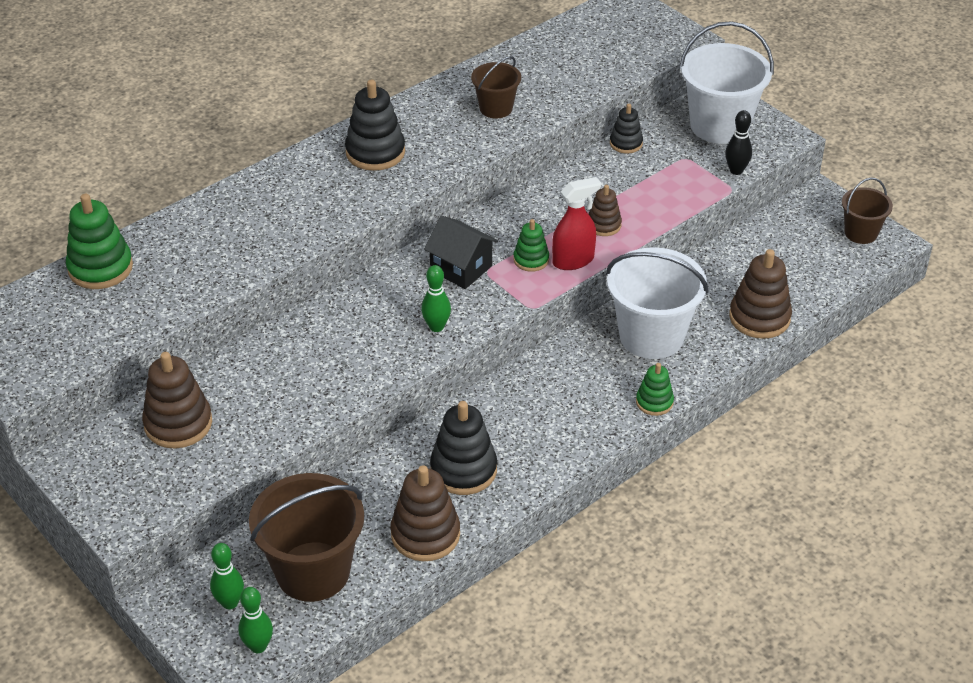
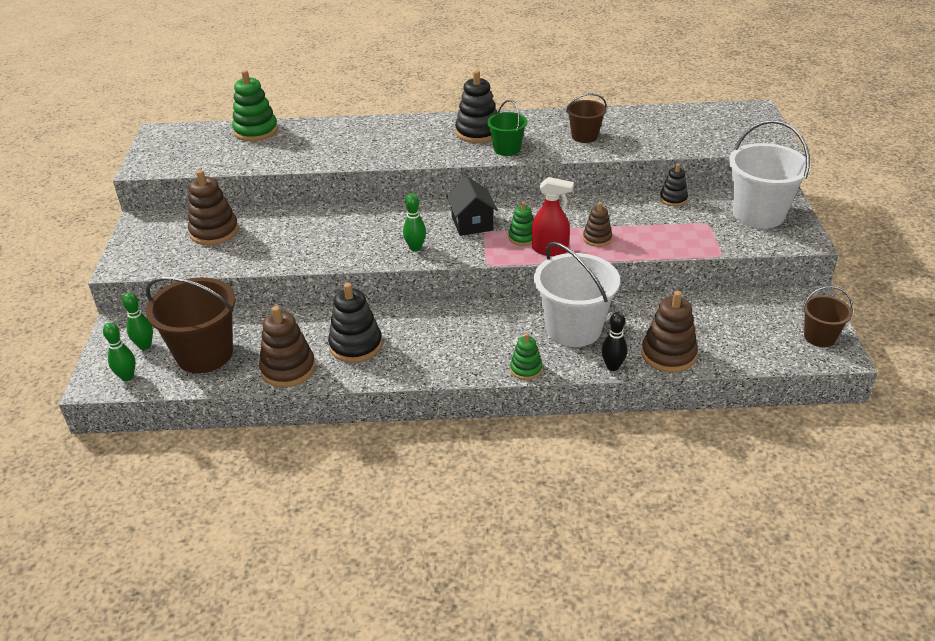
camera: 40 degrees right, 5 degrees down
(433, 161) = (507, 149): none -> green bucket
(736, 170) = (738, 245): black bowling pin -> black bowling pin (612, 367)

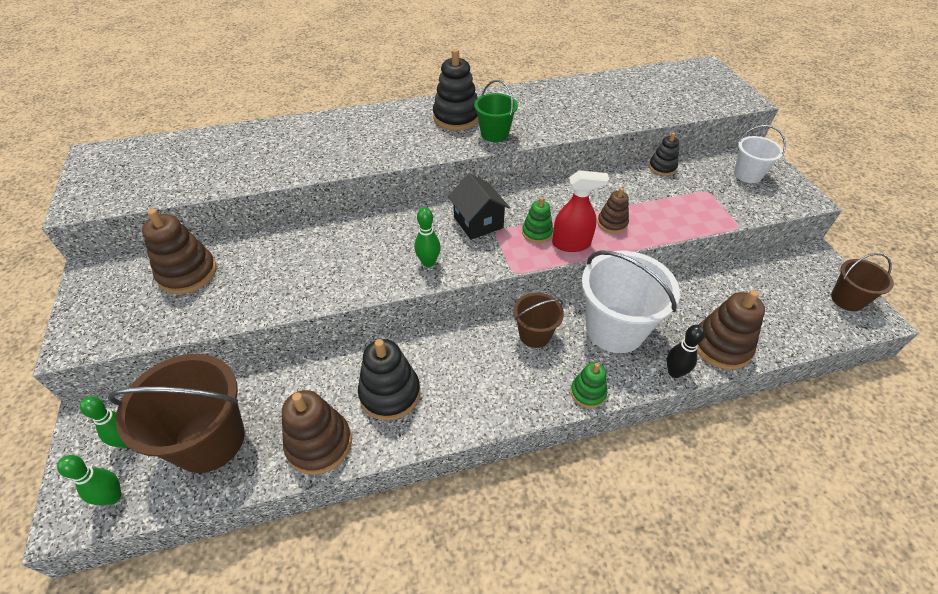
camera: 15 degrees left, 10 degrees up
(256, 131) = (211, 141): green stacking toy -> none
(584, 136) = (565, 111): brown bucket -> brown bucket (534, 335)
(758, 214) = (747, 174): white bucket -> white bucket, size x0.54

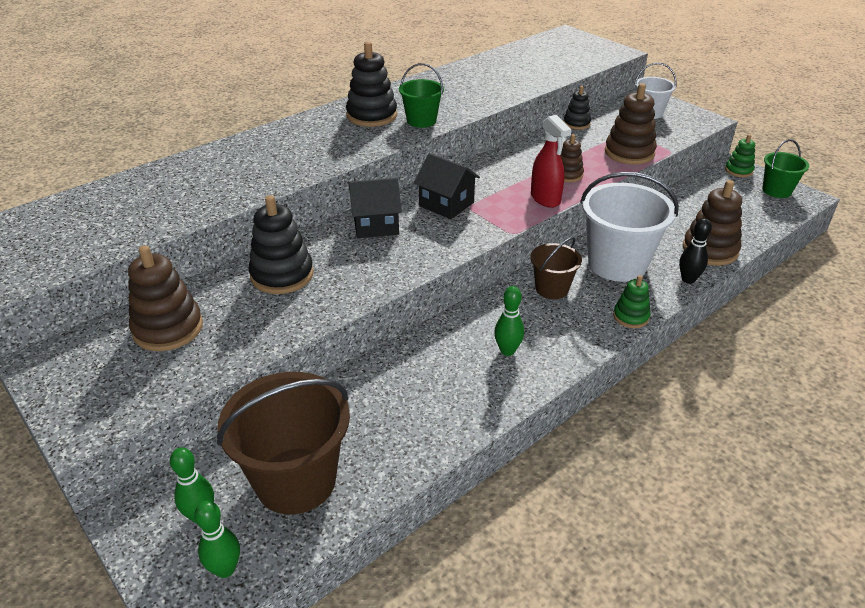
camera: 25 degrees left, 10 degrees down
(319, 444) = (417, 440): brown stacking toy -> brown stacking toy (629, 153)
(390, 393) = (454, 377): black stacking toy -> black stacking toy (282, 275)
(405, 226) = (376, 225): none -> black house
(428, 262) = (425, 247): green bowling pin -> green bowling pin (507, 351)
(537, 233) = (508, 198): green stacking toy -> green stacking toy (738, 170)
(571, 244) = (545, 199): red spray bottle -> red spray bottle turned 90 degrees clockwise
(847, 299) = (776, 190): brown bucket -> green bucket

